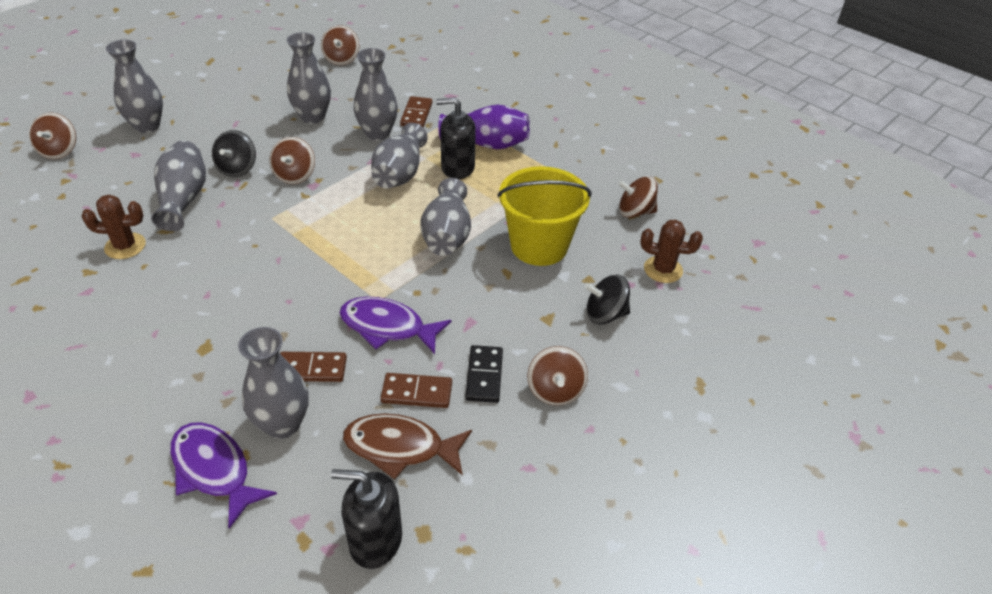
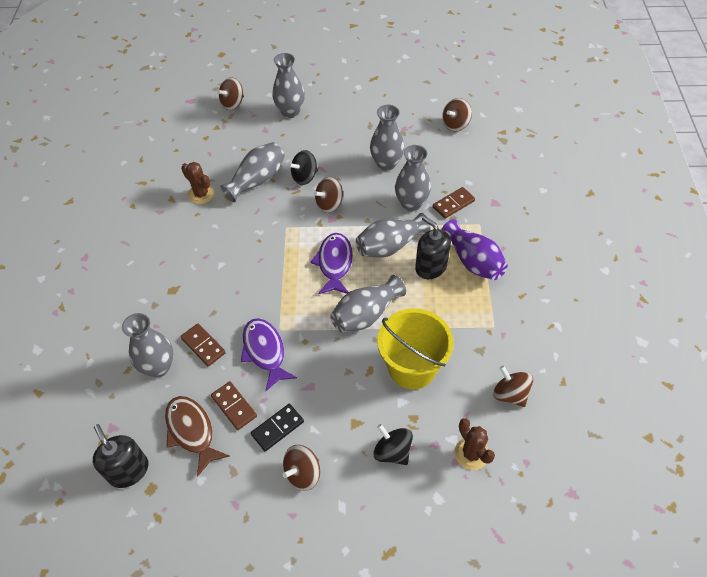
camera: 50 degrees right, 10 degrees up
(214, 470) = (108, 366): purple fish -> purple fish (334, 263)

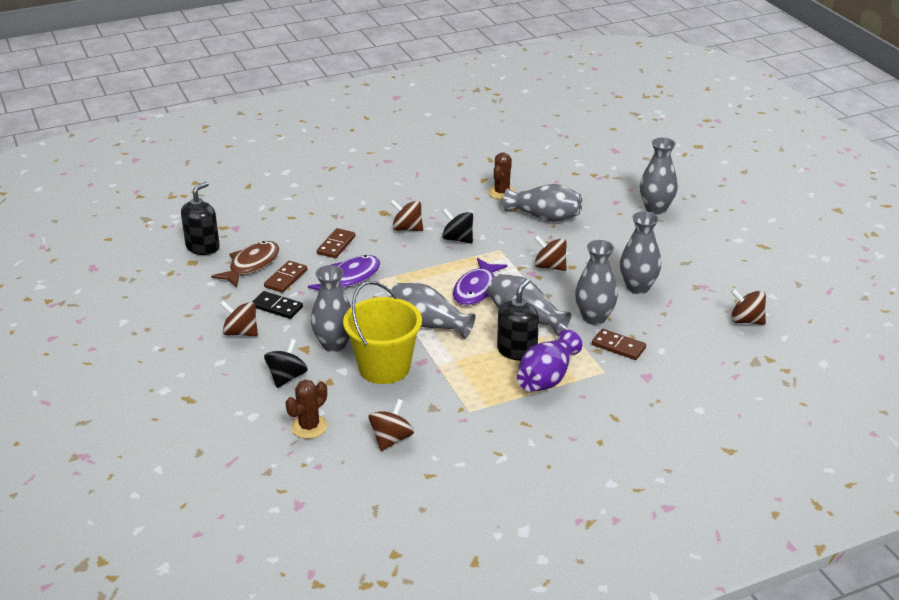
camera: 65 degrees right, 20 degrees down
(158, 367) = (302, 230): grey vase -> grey vase (334, 344)
(233, 103) = (634, 173): brown spinning top -> brown spinning top (407, 228)
(304, 177) = (573, 242): black spinning top -> black spinning top (457, 239)
(334, 263) = (477, 289): purple fish -> purple fish turned 135 degrees clockwise

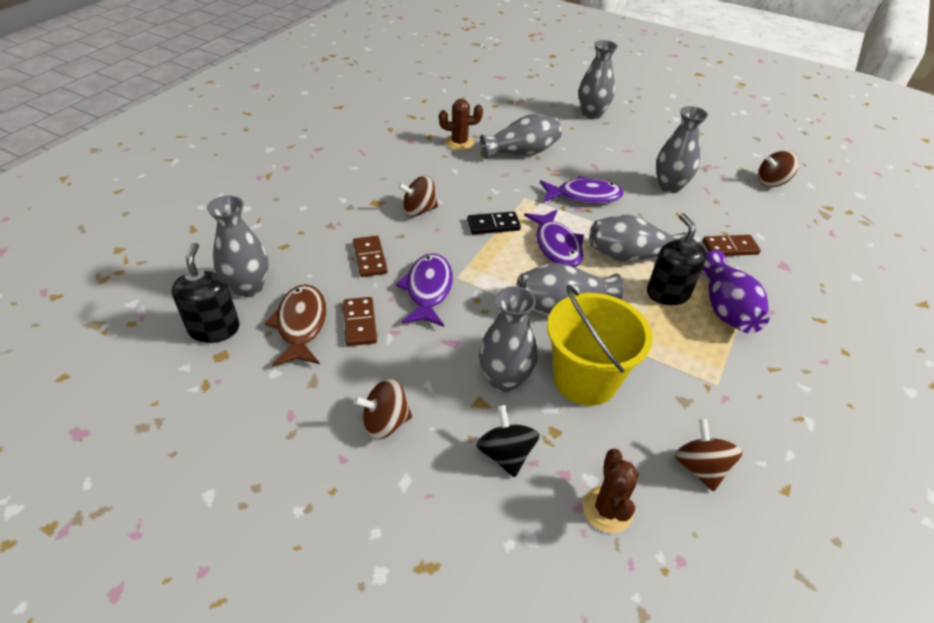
camera: 40 degrees left, 10 degrees up
(277, 307) = (390, 365): black domino -> black domino (493, 225)
(457, 239) = (477, 202): black spinning top -> none
(501, 192) = (459, 143): brown cactus -> brown cactus turned 75 degrees counterclockwise
(550, 266) = (584, 196): brown spinning top -> purple fish
(594, 317) = (678, 229): grey vase -> grey vase (248, 287)

